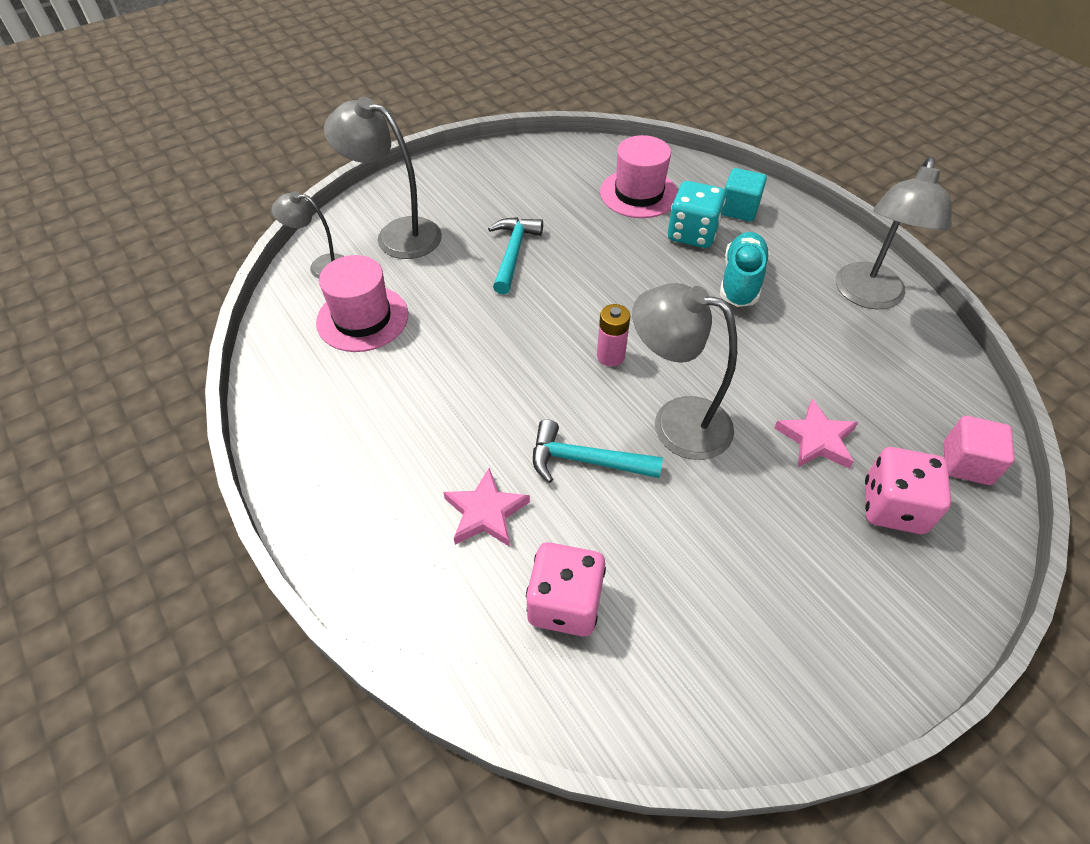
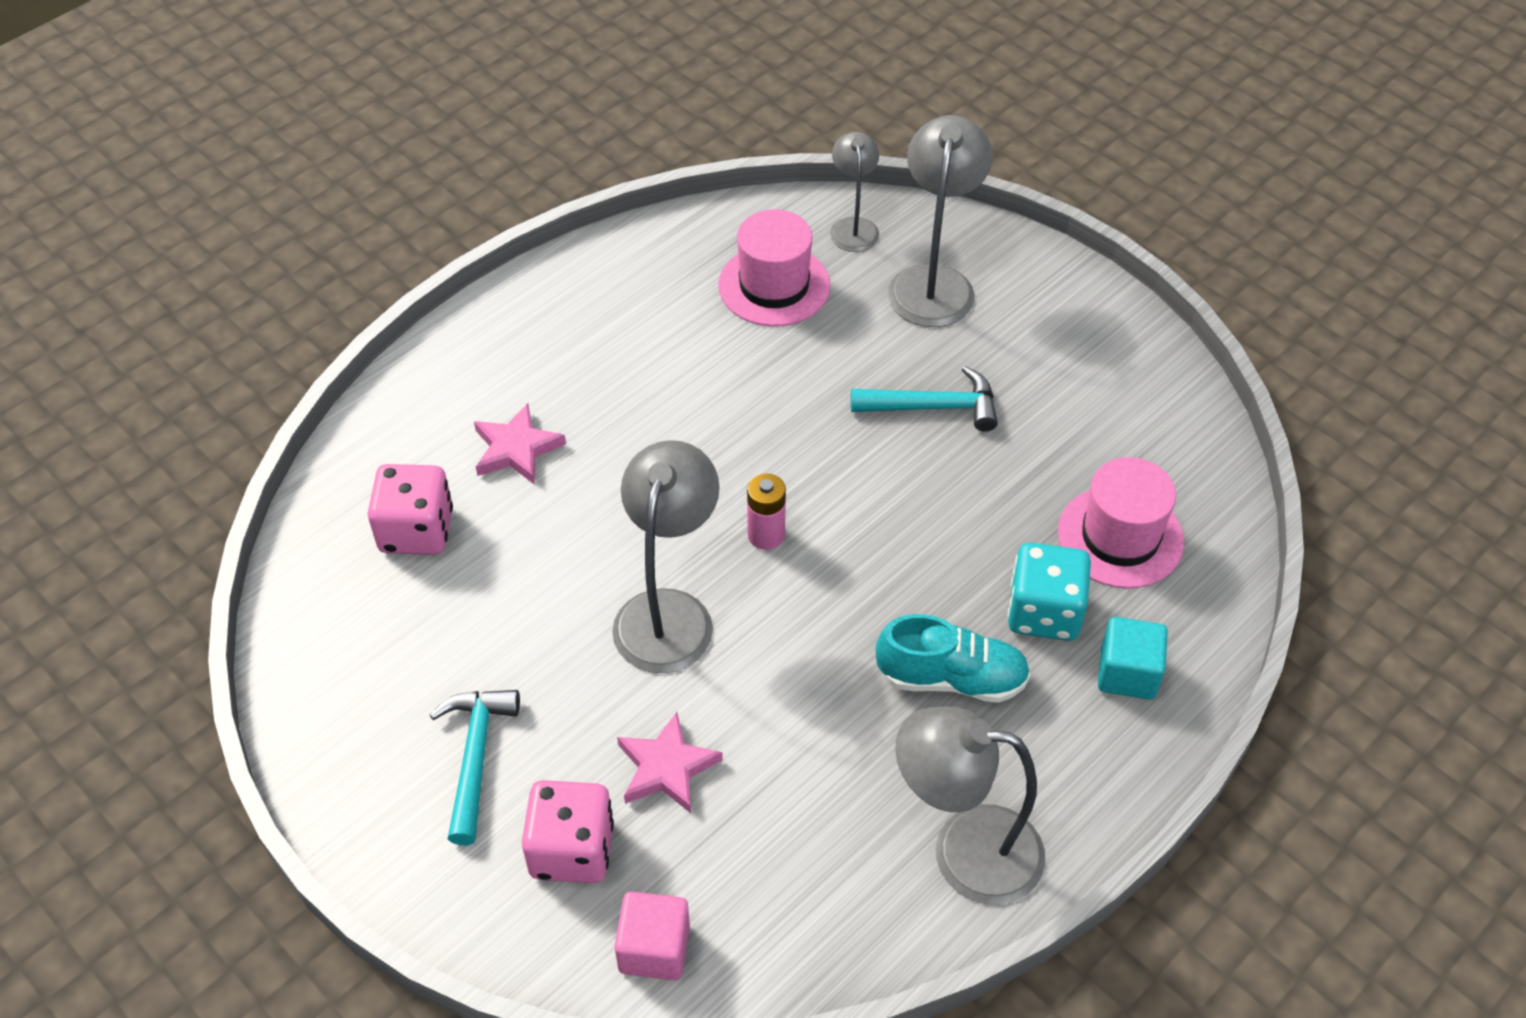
camera: 80 degrees right, 0 degrees up
(586, 460) = (596, 528): turquoise hammer -> turquoise hammer (475, 758)

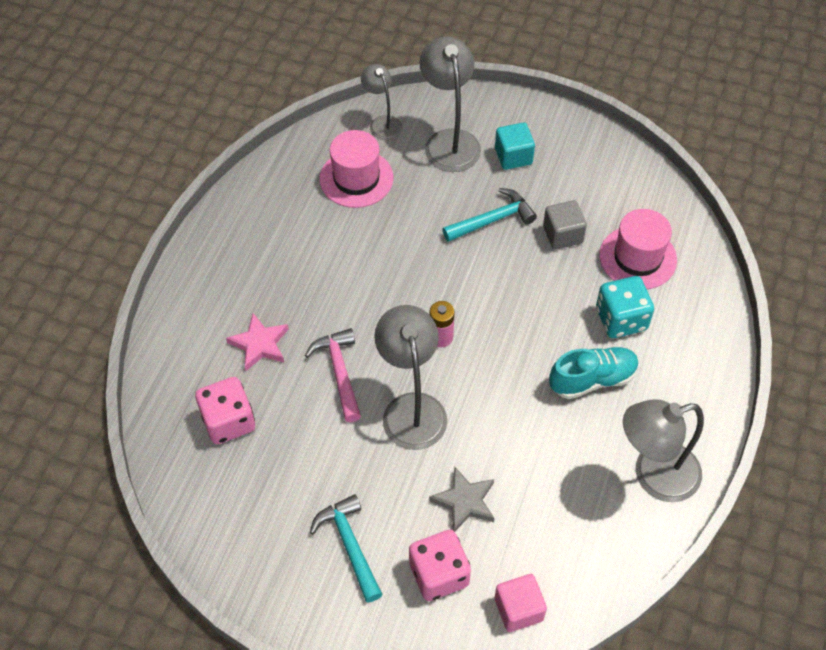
camera: 25 degrees left, 5 degrees up
(599, 526) = (339, 372): none -> pink hammer
(666, 767) = (464, 501): pink star -> grey star
(1024, 464) = (562, 235): none -> grey cube
(1127, 673) = (684, 336): turquoise cube -> turquoise cube (513, 156)

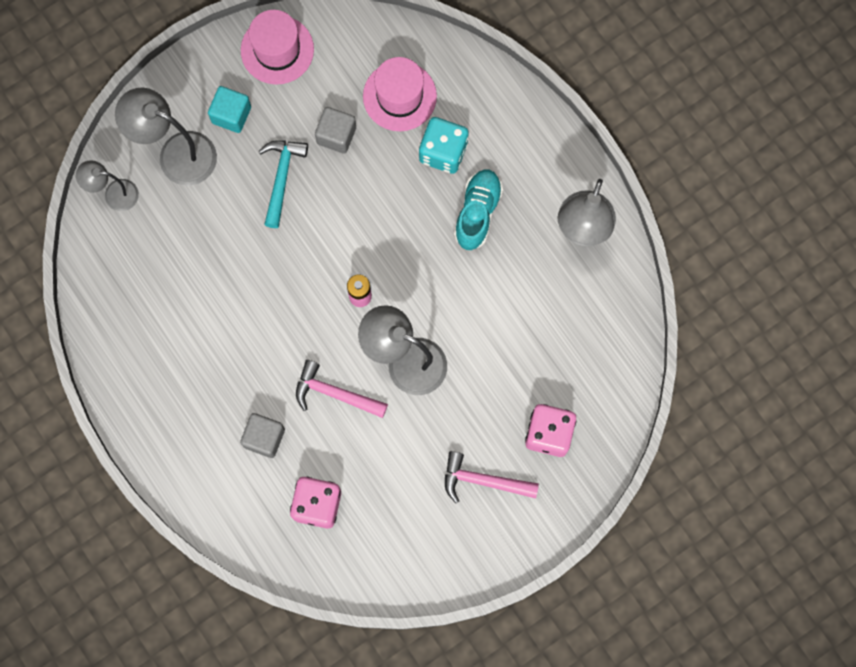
camera: 55 degrees left, 20 degrees up
(260, 344) = (264, 438): pink star -> grey cube
(350, 545) = (483, 480): turquoise hammer -> pink hammer
(356, 178) = (157, 256): pink hat -> pink hat (277, 50)
(464, 501) = (507, 376): grey star -> none
(518, 609) = (611, 397): pink cube -> none

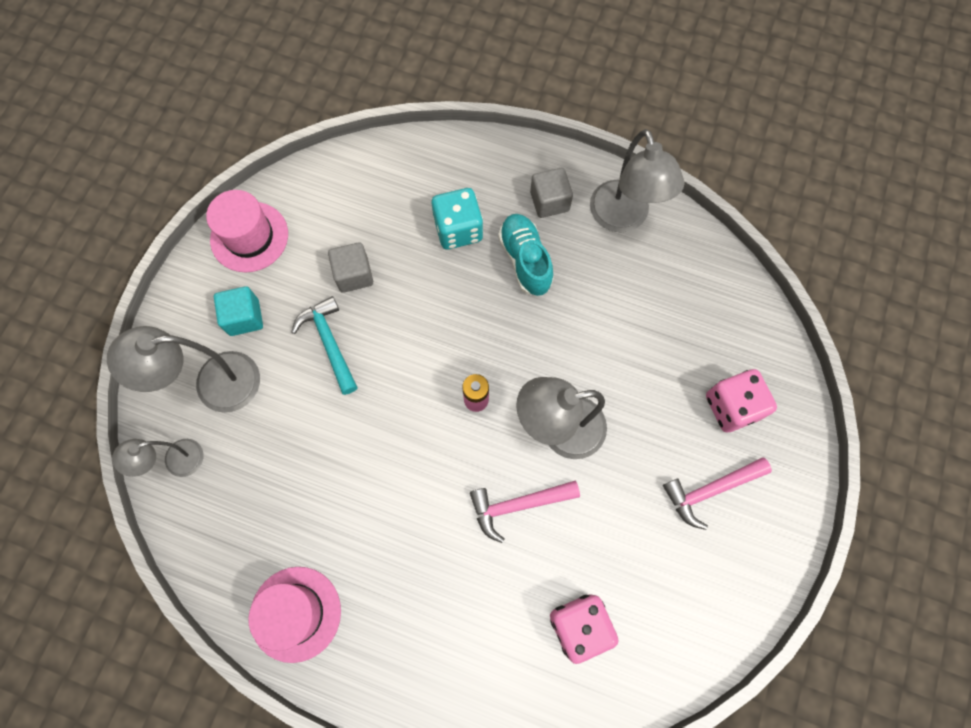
camera: 35 degrees left, 5 degrees down
(264, 438) = (482, 596): grey cube -> grey cube (549, 201)
(399, 96) = (386, 208): pink hat -> pink hat (295, 613)

